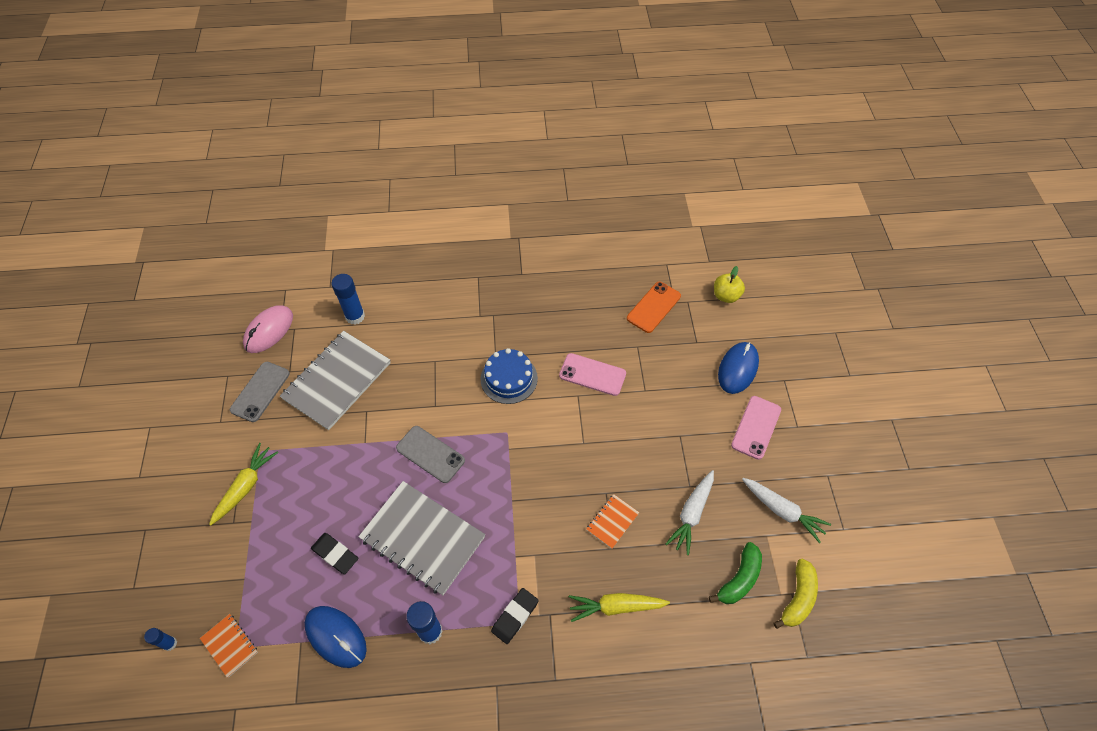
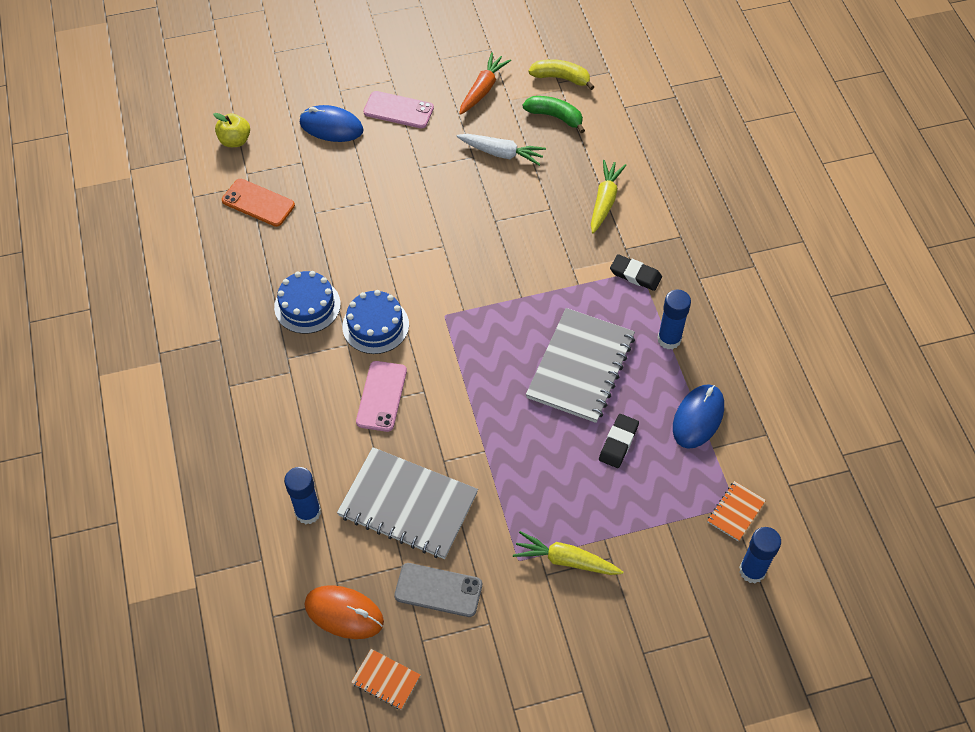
camera: 100 degrees left, 0 degrees up
(170, 643) = (752, 571): blue glue stick -> blue glue stick, size x1.78
(269, 331) = (344, 613): pink mouse -> orange mouse
(430, 454) = (485, 381): grey phone -> none
(540, 332) = (307, 305): none -> blue cake
(592, 374) = (358, 248): pink phone -> pink phone (381, 396)
(612, 522) = (524, 212): orange notebook -> orange notebook (386, 680)
(616, 607) = (604, 201): yellow carrot -> yellow carrot turned 150 degrees counterclockwise
(782, 511) = (483, 89): white carrot -> orange carrot

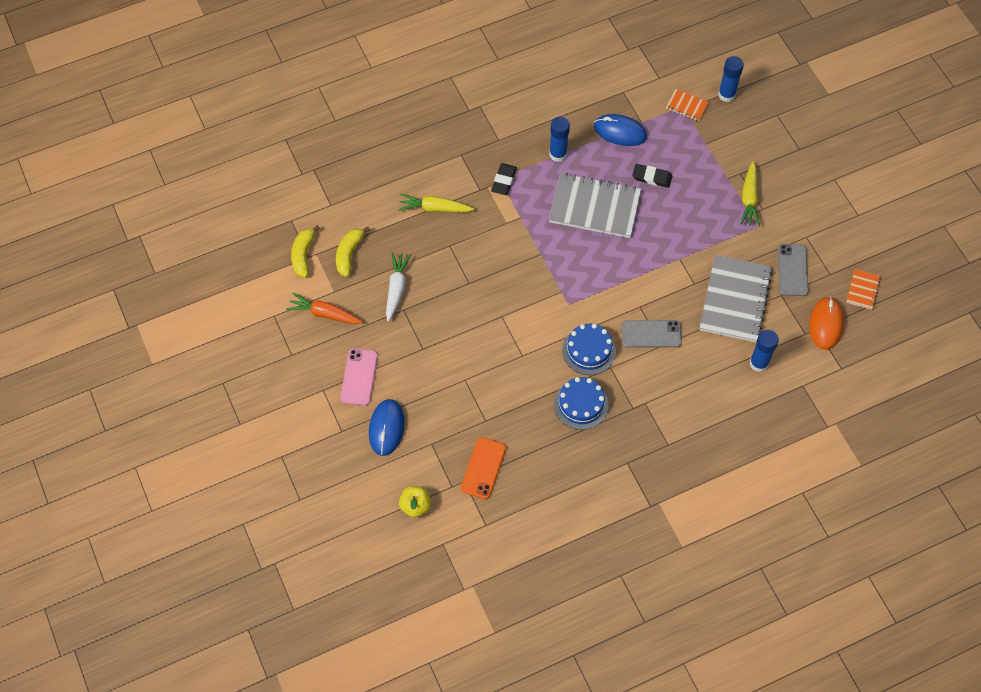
camera: 100 degrees left, 5 degrees up
(381, 396) = (651, 334): pink phone -> grey phone
(555, 117) = (349, 254): green banana -> yellow banana

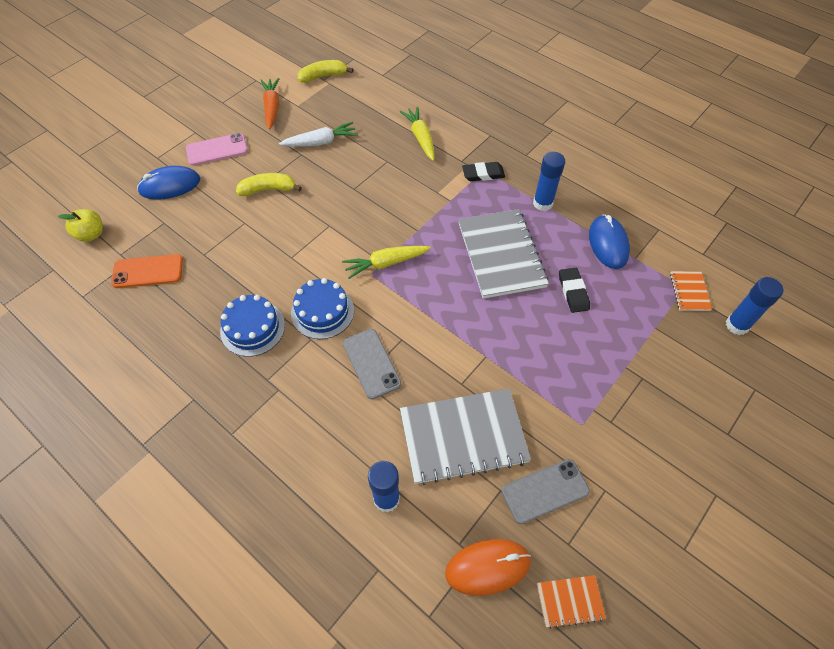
camera: 65 degrees right, 5 degrees down
(349, 254) = (339, 101): yellow banana -> yellow banana (268, 189)
(749, 198) = (614, 401): yellow carrot -> yellow carrot (386, 263)

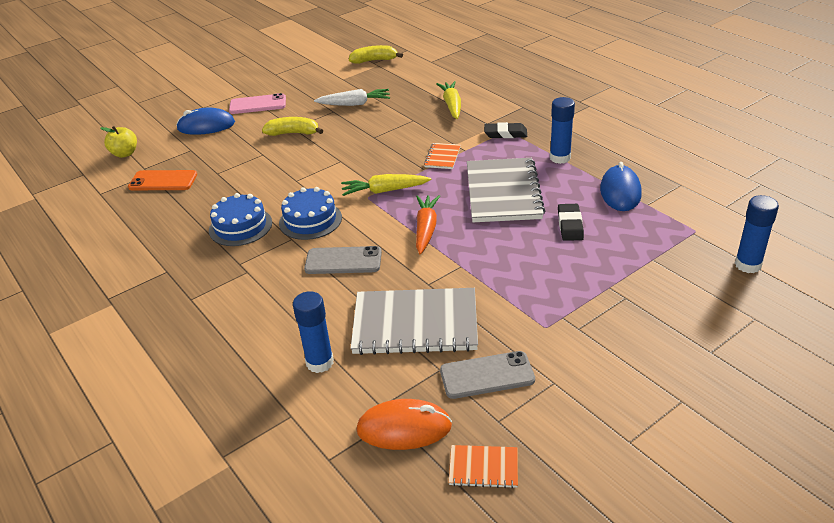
camera: 15 degrees right, 20 degrees down
(272, 107) = (318, 79): orange carrot -> orange carrot (426, 229)
(371, 363) = (343, 261): grey phone -> grey phone turned 75 degrees counterclockwise
(689, 292) = (700, 234): orange notebook -> orange notebook (442, 157)

